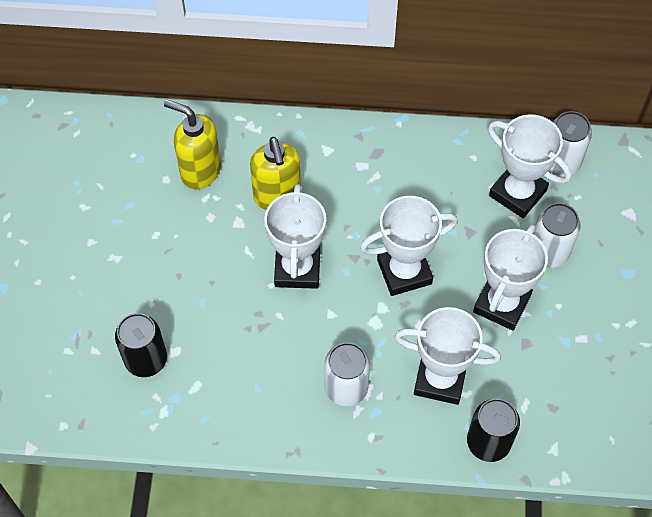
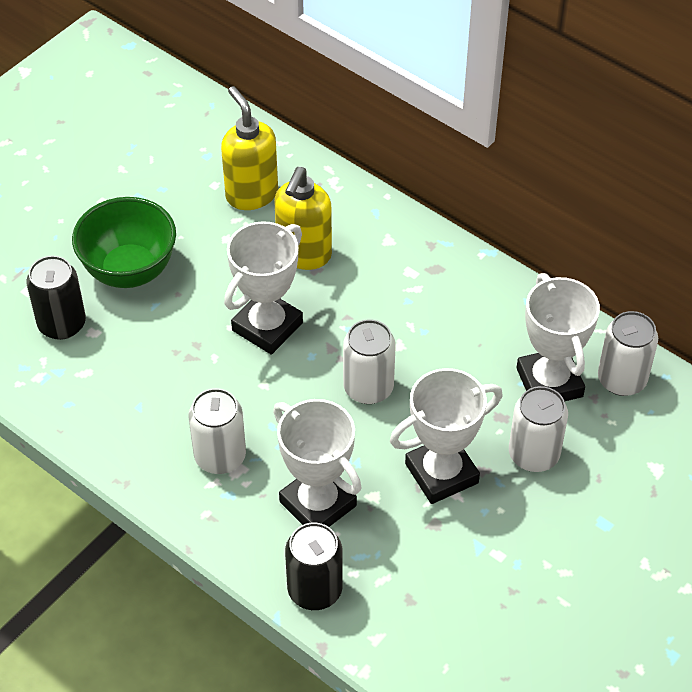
camera: 35 degrees right, 10 degrees down
(161, 286) = (130, 271): none -> green bowl
(404, 271) = (368, 388): white trophy -> white can

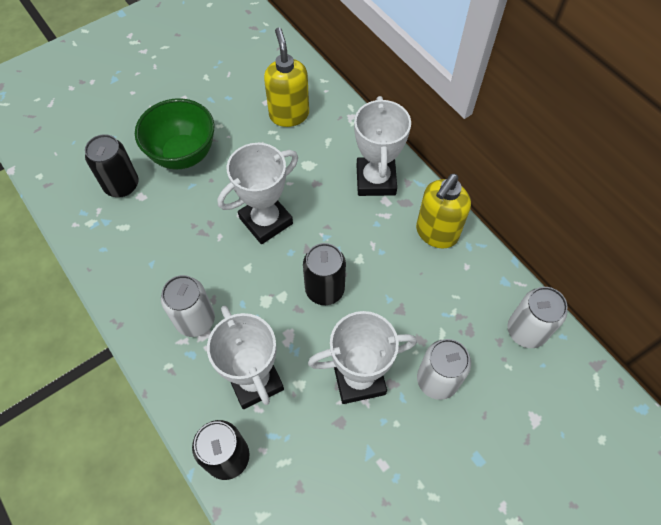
camera: 15 degrees right, 10 degrees up
(304, 254) = (311, 169): yellow soap dispenser -> yellow soap dispenser (436, 233)
(368, 388) = (324, 289): white can -> black can
(549, 382) = (467, 319): white trophy -> white trophy (375, 180)

